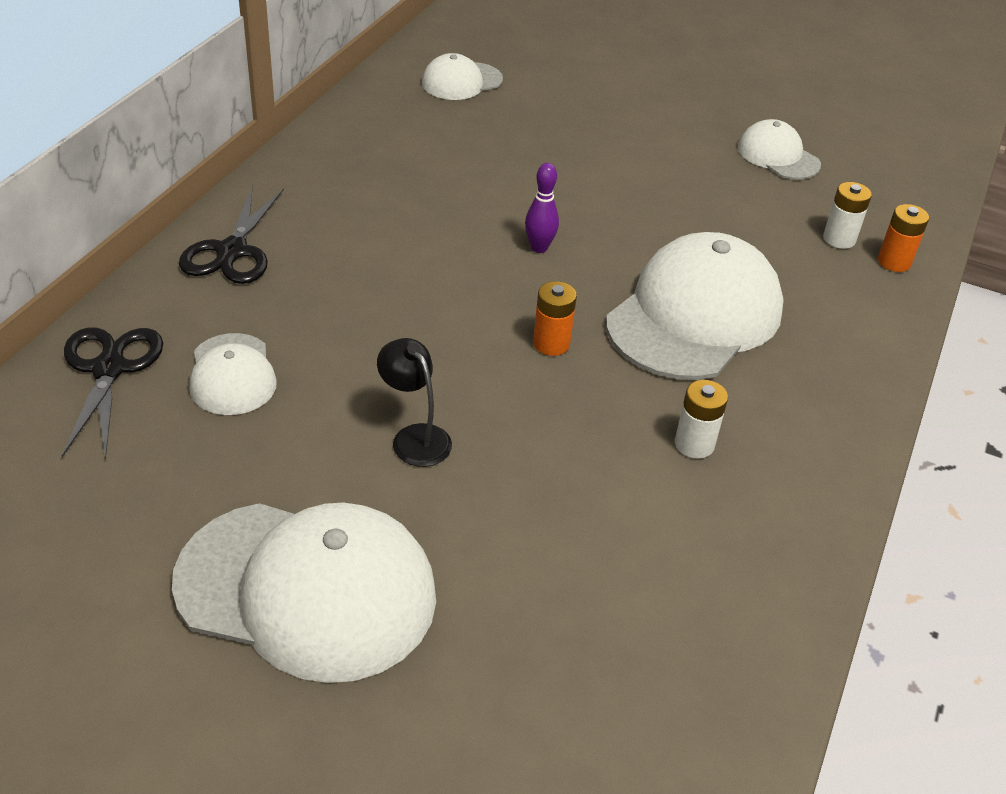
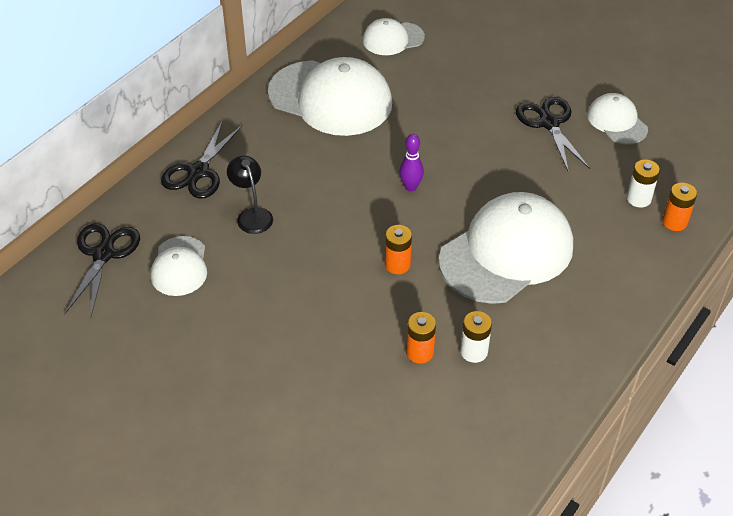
camera: 15 degrees right, 5 degrees up
(307, 589) = (195, 421): white cap -> white cap (330, 98)
(415, 437) = (287, 325): black lamp -> black lamp (252, 215)
(619, 453) = (419, 352): none -> orange battery
(694, 163) = (549, 123): none -> black scissors

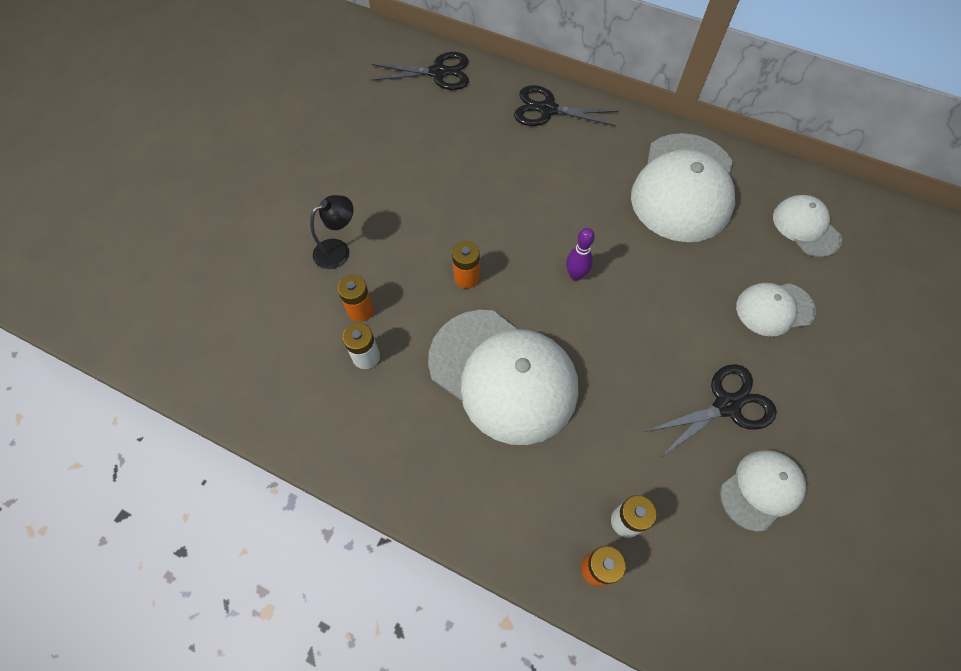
camera: 80 degrees right, 15 degrees up
(179, 266) = (434, 121): white cap -> white cap (774, 309)
(252, 215) = (504, 156): black lamp -> black lamp (338, 250)

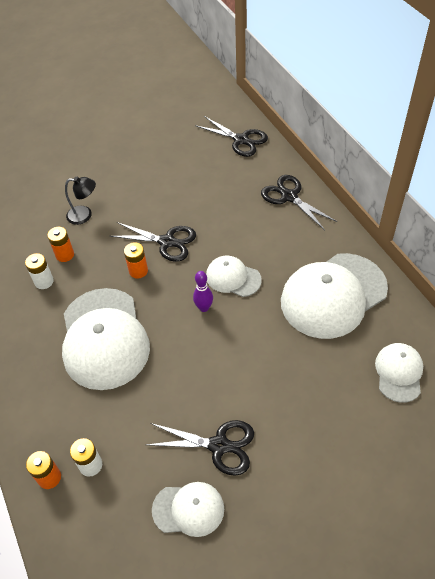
camera: 40 degrees right, 10 degrees down
(466, 227) = (167, 242): none -> black scissors
(774, 309) = (316, 410): white cap -> white cap (233, 278)

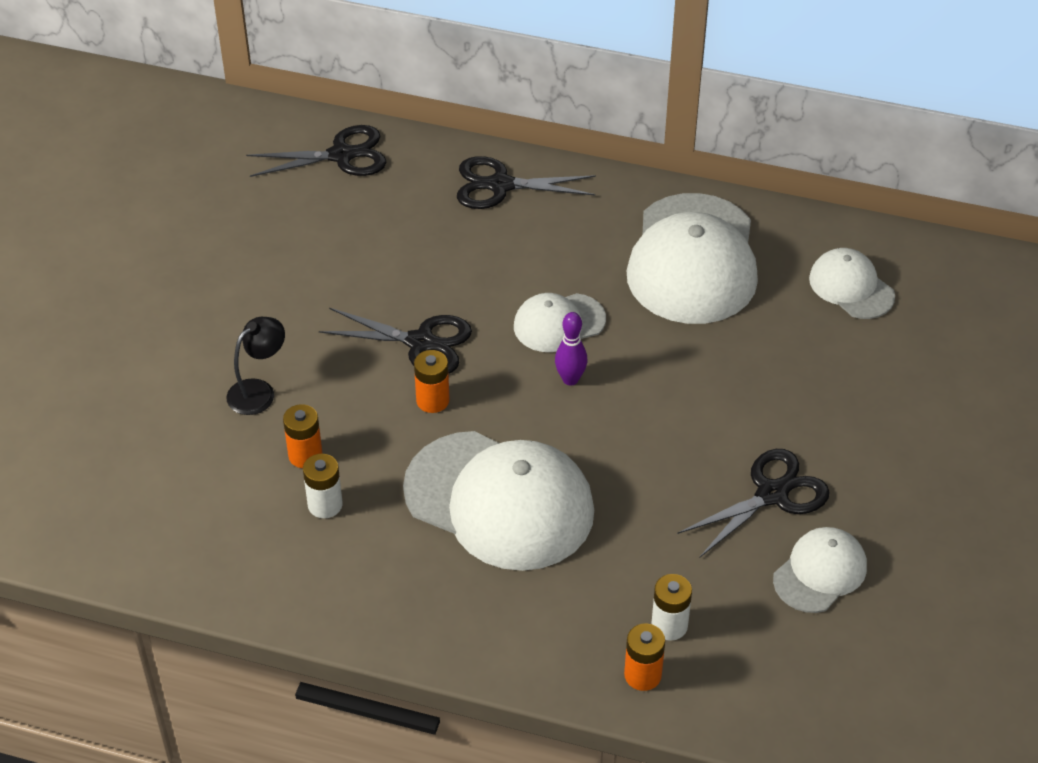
camera: 50 degrees left, 5 degrees down
(167, 242) = (421, 342): black scissors -> black scissors turned 45 degrees clockwise

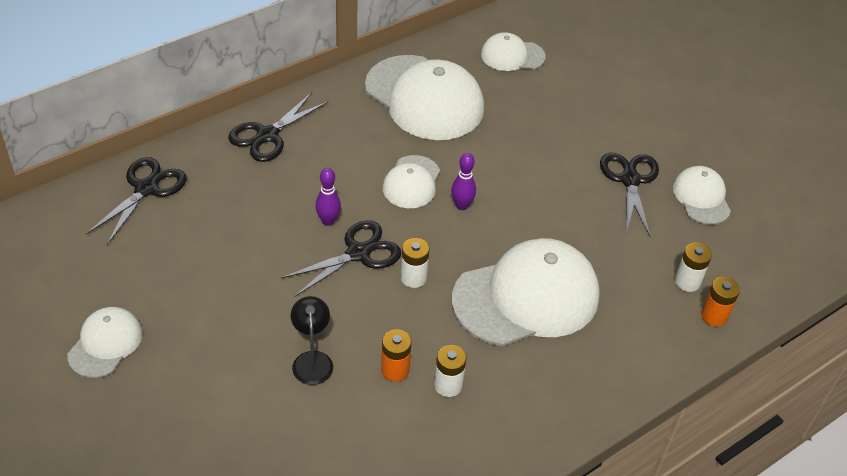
camera: 55 degrees left, 0 degrees up
(145, 250) = (105, 344): none -> white cap
(432, 400) = (413, 278): orange battery -> white battery
(438, 296) = (328, 221): none -> purple bowling pin

